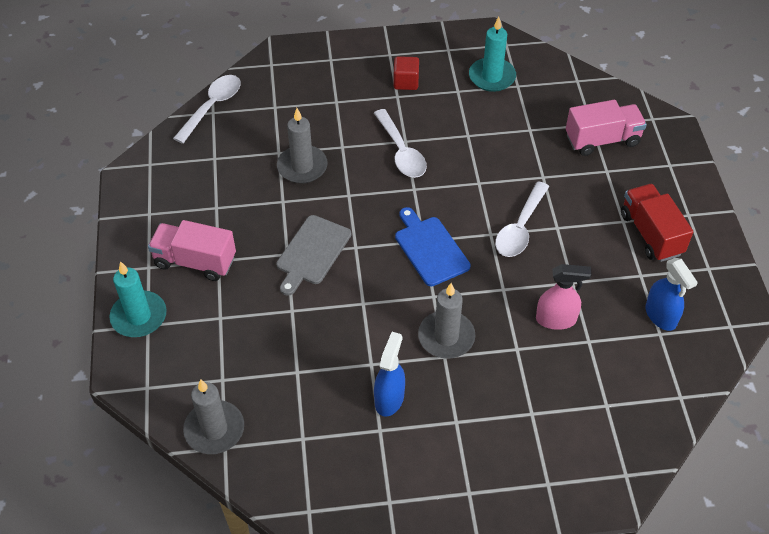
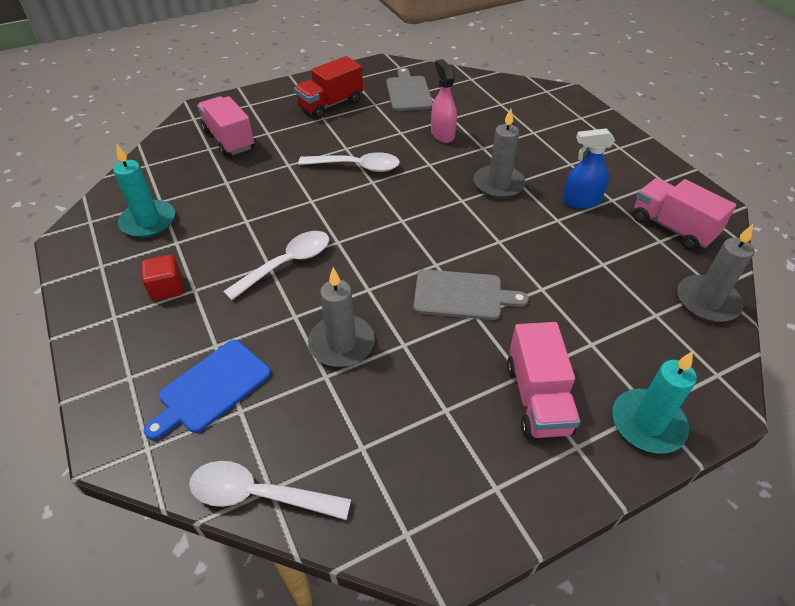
camera: 110 degrees left, 5 degrees down
(314, 461) = (672, 228): none -> pink truck
(430, 249) = (409, 214): blue cutting board -> blue cutting board (211, 388)
(661, 316) = (408, 92): blue spray bottle -> grey cutting board

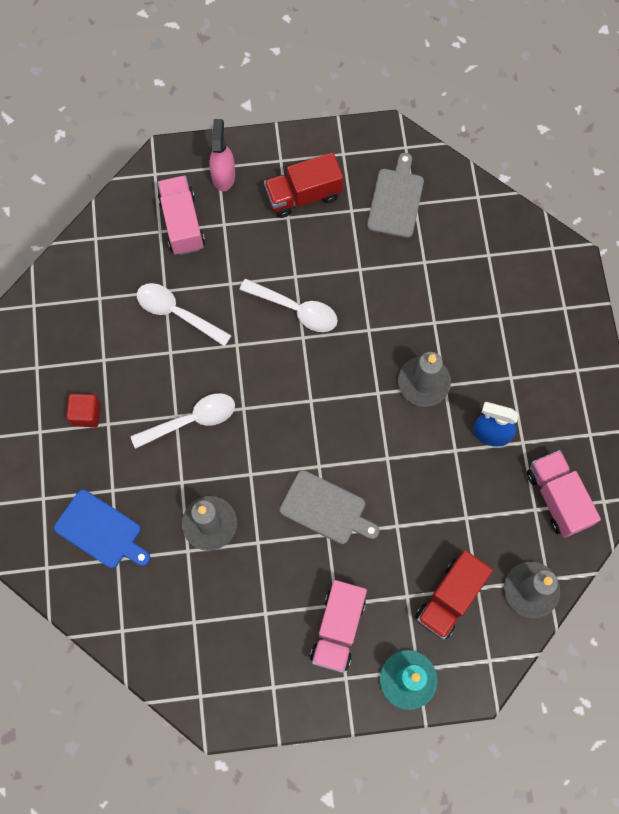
camera: 20 degrees right, 25 degrees up
(148, 221) = (84, 323): turquoise candle -> none
(211, 388) = (101, 531): blue cutting board -> blue cutting board turned 120 degrees counterclockwise
(259, 495) = (113, 632): white spoon -> white spoon (177, 313)
(442, 134) = (402, 287): pink spray bottle -> pink spray bottle (223, 176)
(636, 332) = (450, 598): none -> red truck

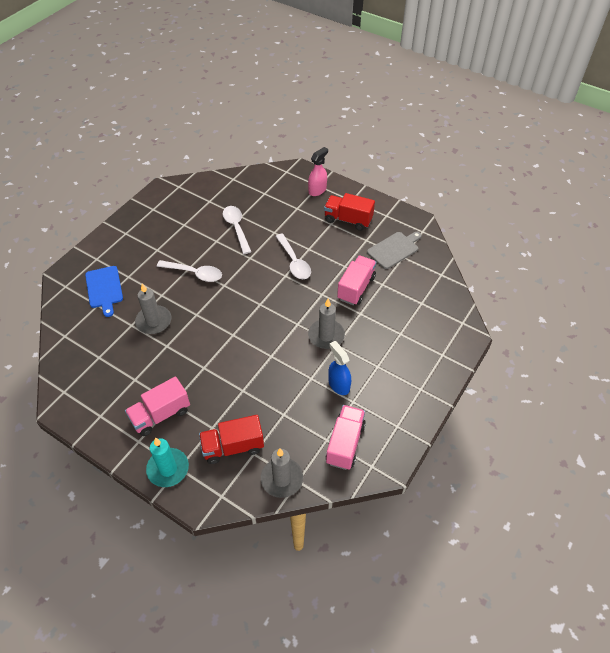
camera: 40 degrees right, 20 degrees down
(86, 414) = (152, 240): red cube -> none
(182, 223) = (278, 196): pink truck -> pink truck (356, 288)
(326, 509) = (215, 356): grey cutting board -> none

